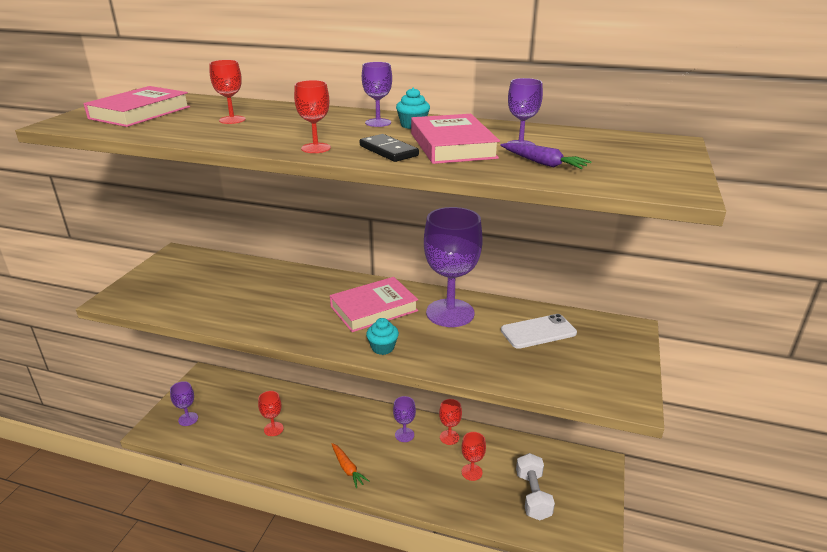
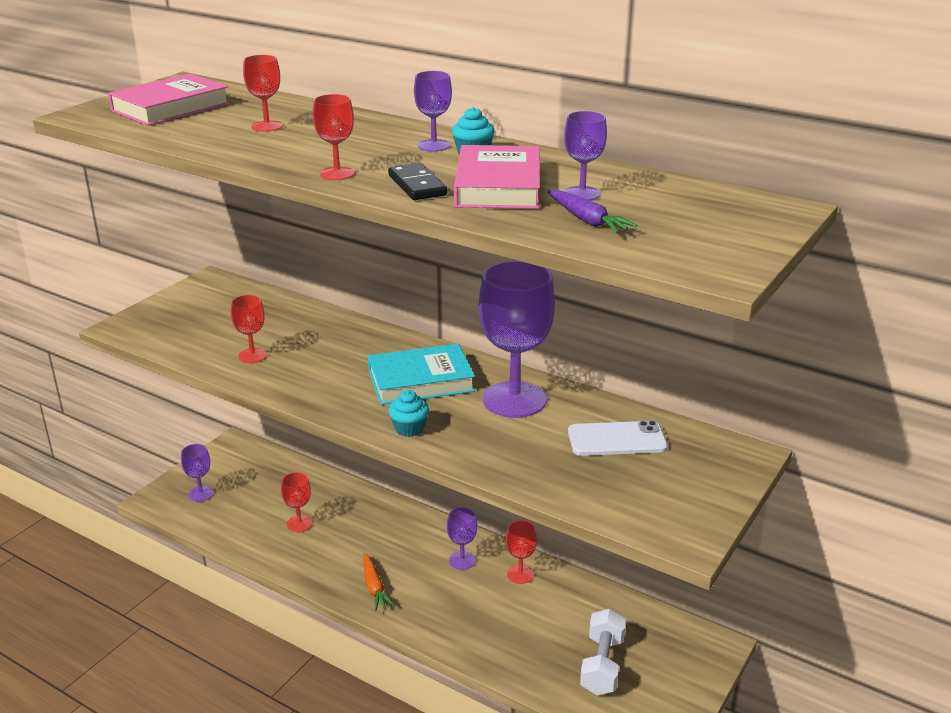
camera: 15 degrees right, 0 degrees up
(374, 309) = (420, 381): pink book -> turquoise book
(471, 472) = (532, 622): red goblet -> red goblet (252, 356)

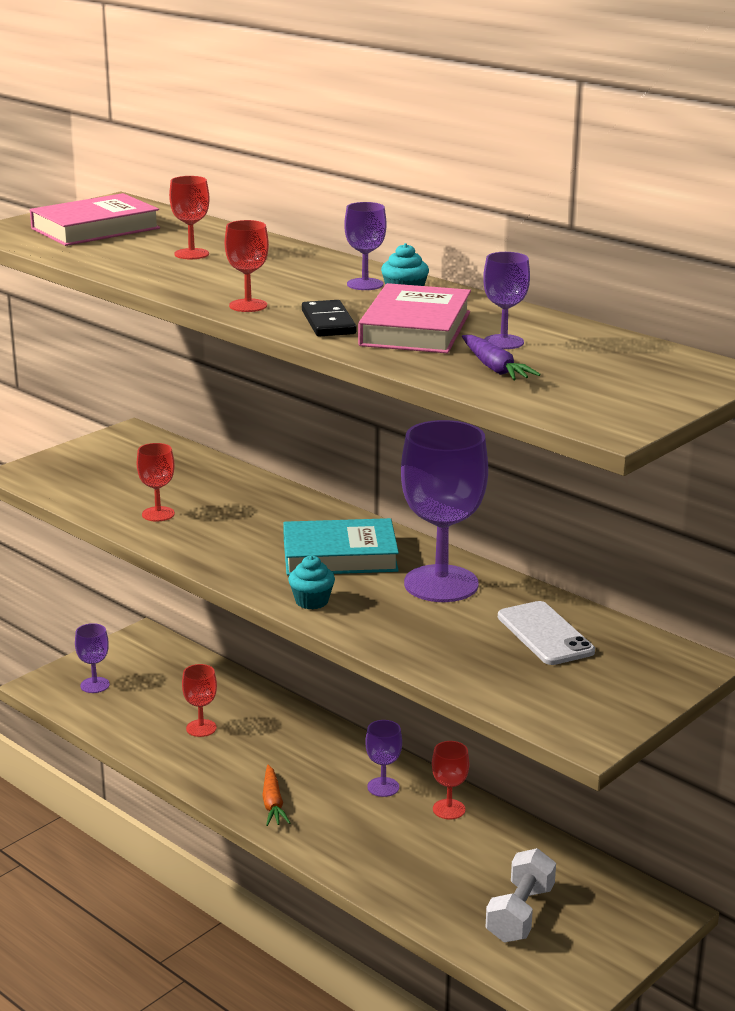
camera: 10 degrees right, 5 degrees down
(617, 439) = (545, 634): white phone -> white phone turned 60 degrees clockwise

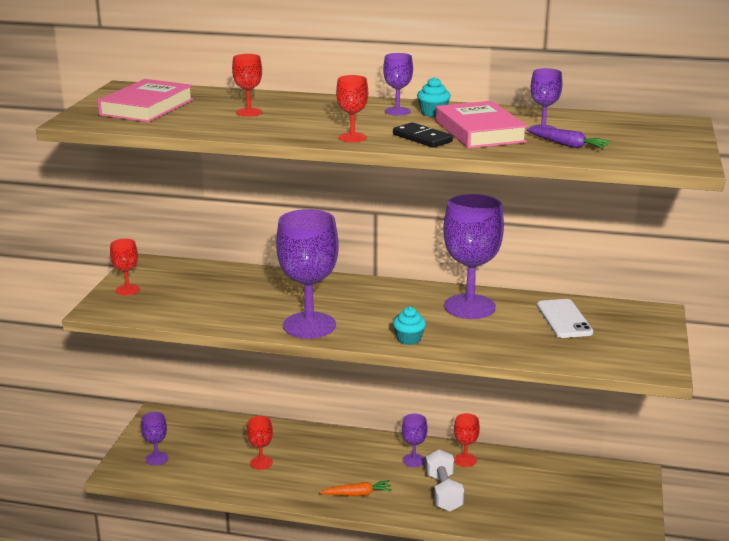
camera: 30 degrees left, 0 degrees up
(158, 514) = (235, 312): red goblet -> red goblet (127, 290)
(218, 552) = (309, 325): none -> purple goblet
(273, 803) = (357, 494): orange carrot -> orange carrot turned 60 degrees counterclockwise
(340, 555) = (388, 306): turquoise book -> none
(520, 913) = (565, 506): white dumbbell -> white dumbbell (443, 492)
(545, 634) = (564, 319): white phone -> white phone turned 45 degrees clockwise

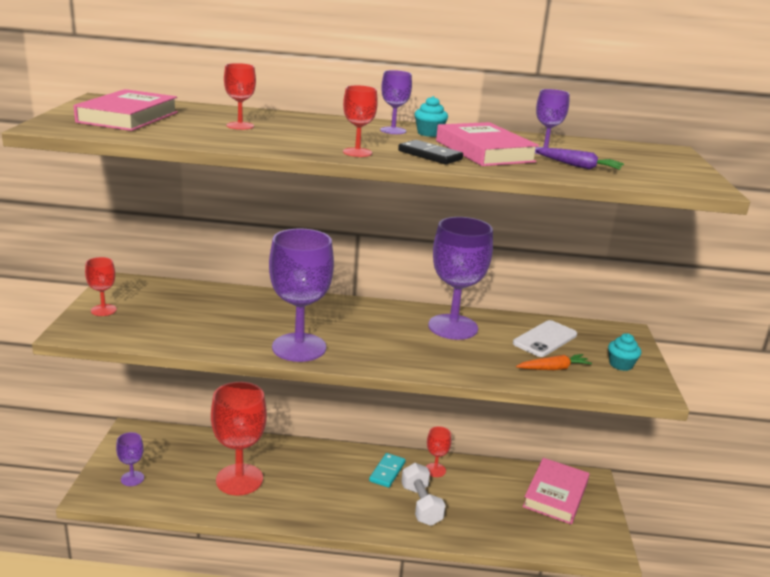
camera: 10 degrees left, 0 degrees up
(261, 463) = (239, 479): red goblet -> red goblet, size x2.10
(357, 494) = (338, 510): orange carrot -> orange carrot (553, 368)
(409, 339) = (402, 361): turquoise cupcake -> turquoise cupcake (621, 365)
(413, 460) = (387, 472): purple goblet -> turquoise domino
(564, 319) = (545, 339): white phone -> white phone turned 60 degrees clockwise
(591, 488) = (555, 495): none -> pink book

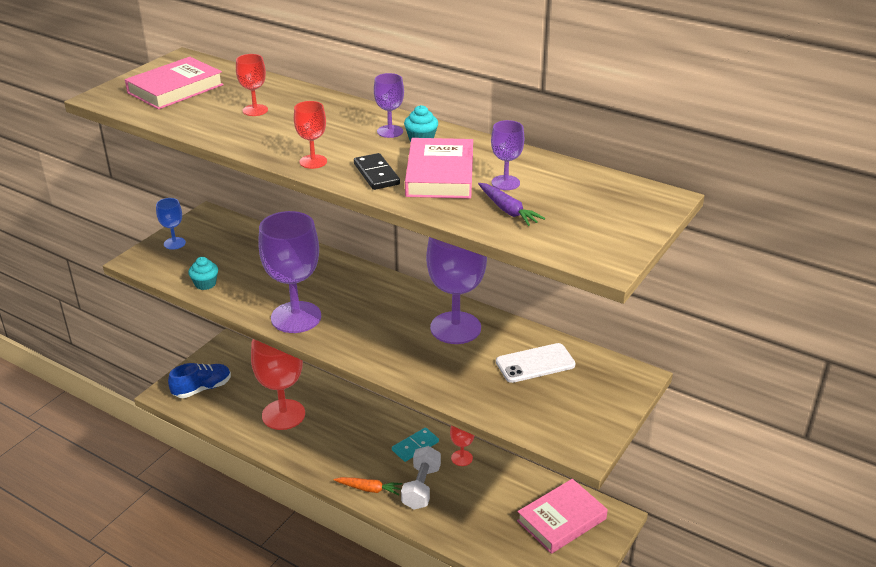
camera: 30 degrees right, 10 degrees up
(103, 310) = (174, 243): red goblet -> blue goblet
(132, 478) = (202, 388): purple goblet -> blue shoe
(553, 368) = (507, 398): orange carrot -> orange carrot (369, 489)
(621, 365) = (584, 412): turquoise cupcake -> turquoise cupcake (205, 284)

